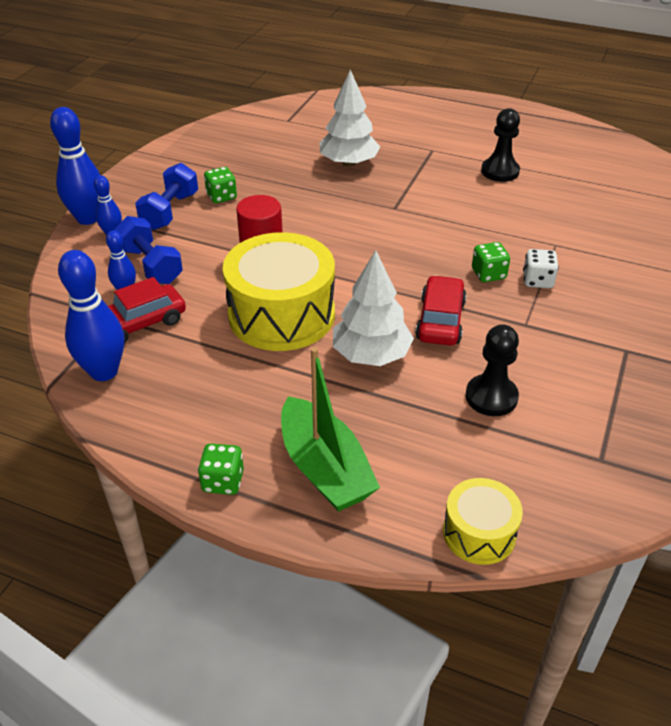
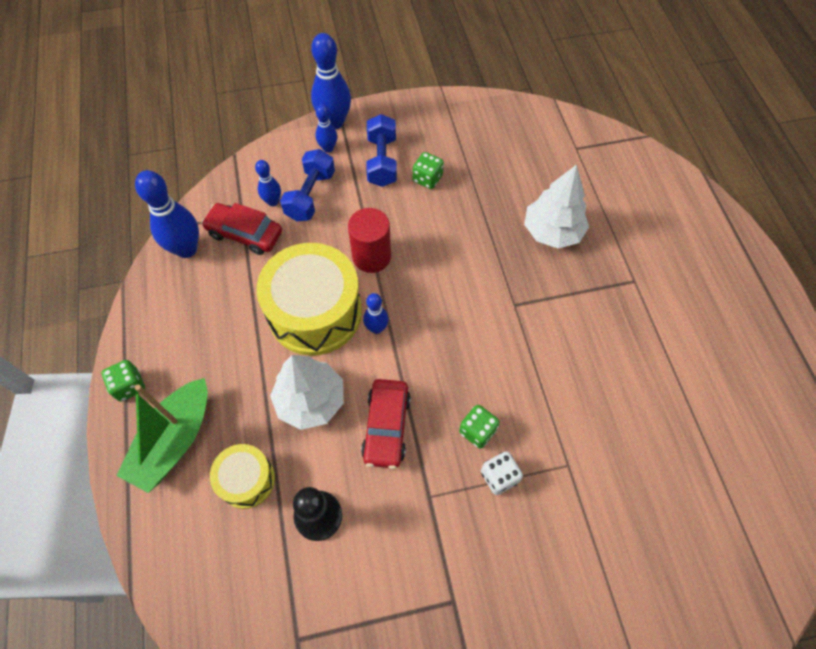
camera: 55 degrees right, 20 degrees up
(170, 211) = (382, 161): blue dumbbell -> blue dumbbell turned 75 degrees counterclockwise
(338, 286) = (376, 328): none -> blue bowling pin
(440, 320) = (386, 427): red car -> red car turned 120 degrees clockwise
(479, 533) = (169, 581): yellow drum -> yellow drum (247, 480)
(500, 171) = (650, 356): black pawn -> none

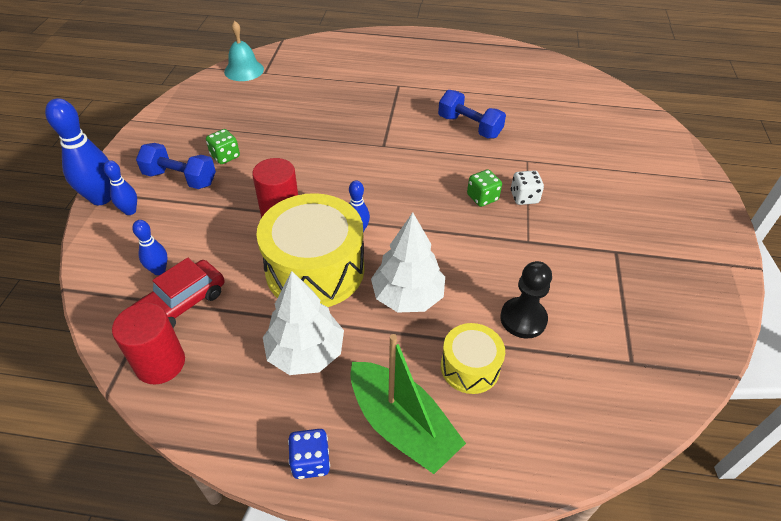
camera: 70 degrees left, 15 degrees down
(129, 386) = (311, 461): green dice -> blue dice
(186, 249) = (160, 363): blue bowling pin -> red cylinder
(310, 195) = (176, 239): blue dumbbell -> blue dumbbell (469, 127)
(386, 427) = (456, 250): red car -> none
(552, 231) = (331, 107): white tree -> white tree (305, 352)
(569, 129) = (244, 70): none -> turquoise bell

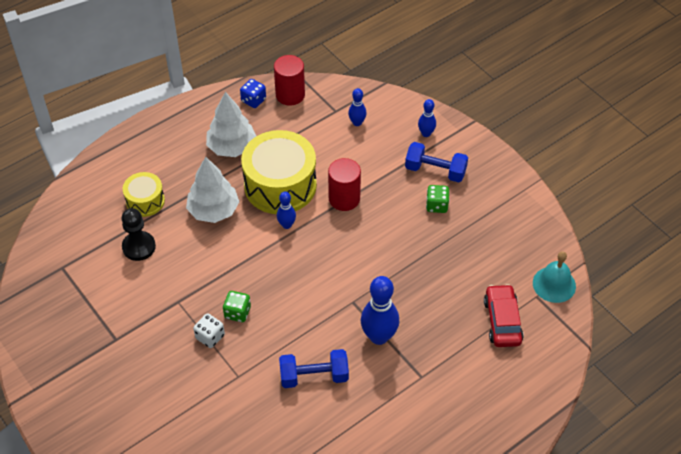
camera: 135 degrees right, 5 degrees up
(101, 198) = (454, 126): blue bowling pin -> blue bowling pin (379, 336)
(180, 178) = (435, 171): blue dumbbell -> blue dumbbell turned 45 degrees clockwise
(182, 304) = (320, 120): red car -> red car (502, 321)
(311, 461) = (178, 115): blue dice -> blue dice (253, 100)
(402, 425) = (153, 154): green boat -> none

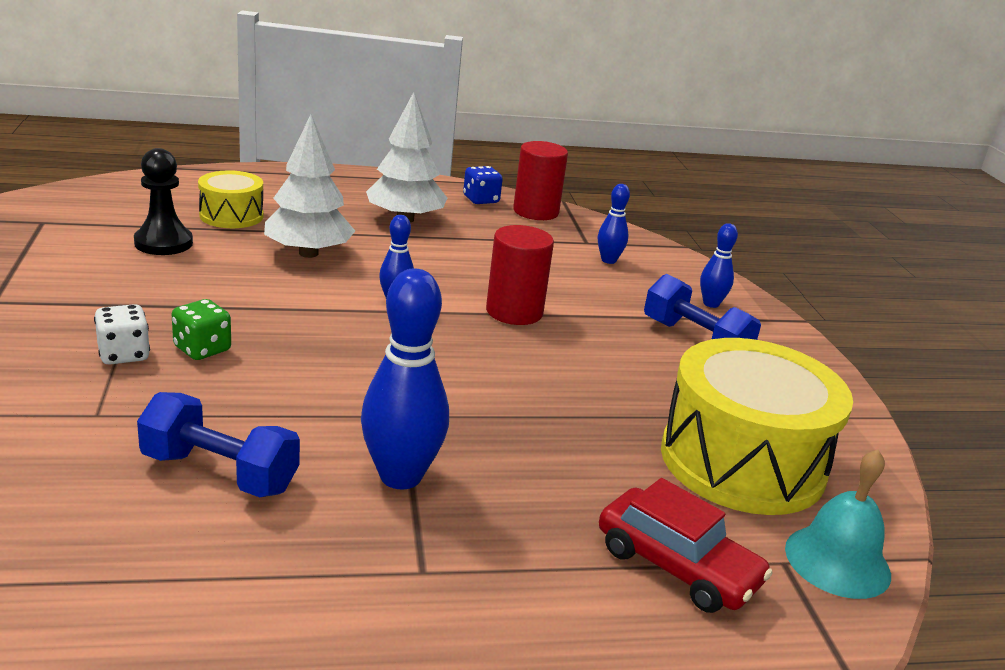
camera: 25 degrees right, 25 degrees down
(280, 185) = (431, 268): yellow drum -> yellow drum (742, 461)
(436, 205) = (666, 373): green dice -> none
(502, 321) = (677, 566): red car -> red car turned 105 degrees clockwise

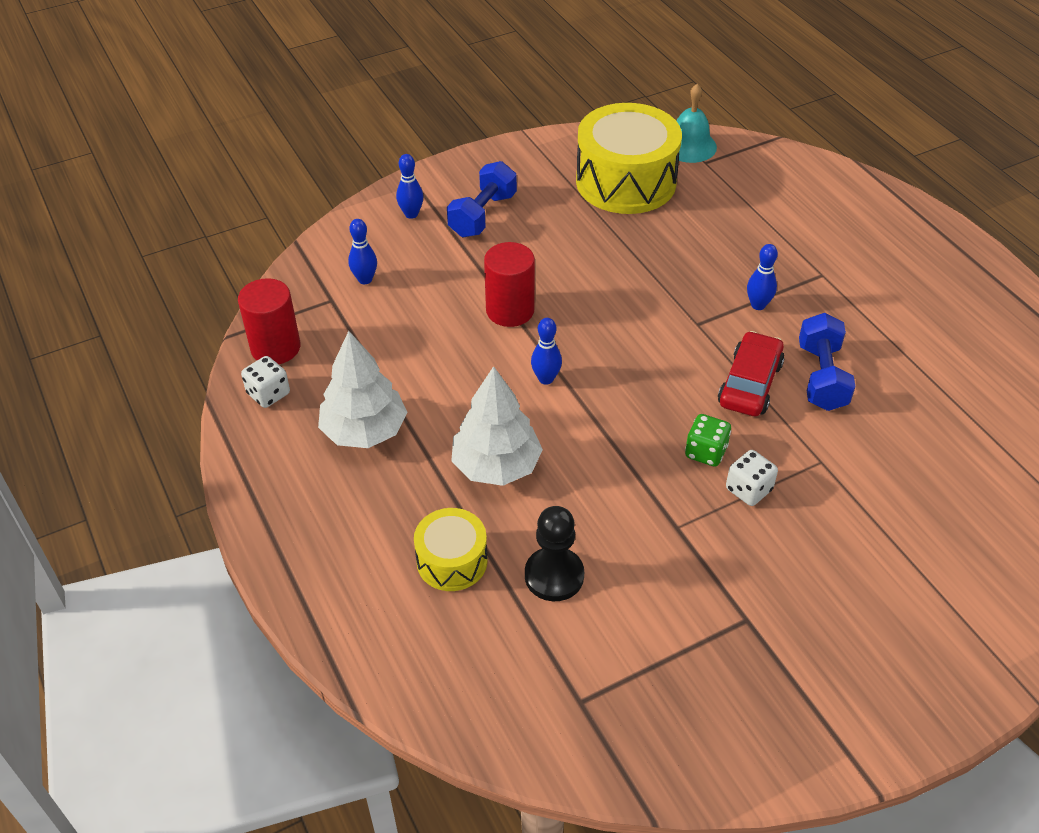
camera: 105 degrees left, 20 degrees up
(400, 476) = (758, 305): blue bowling pin -> blue bowling pin, size x0.54
(481, 200) = (268, 394): blue dice -> white dice
(677, 566) = (740, 194): red car -> red car (749, 384)

